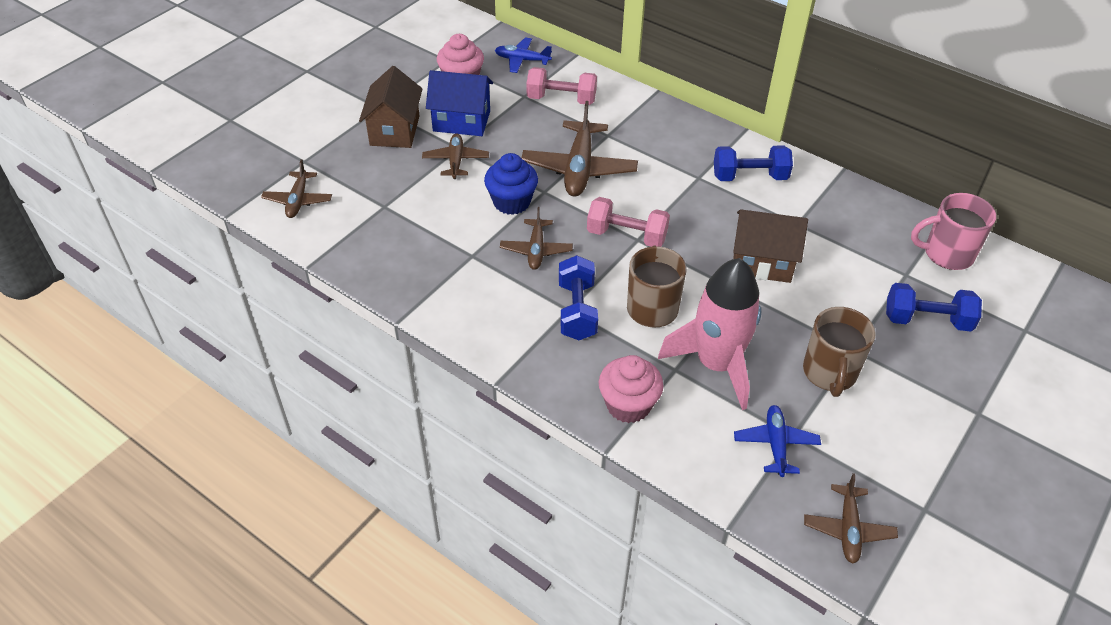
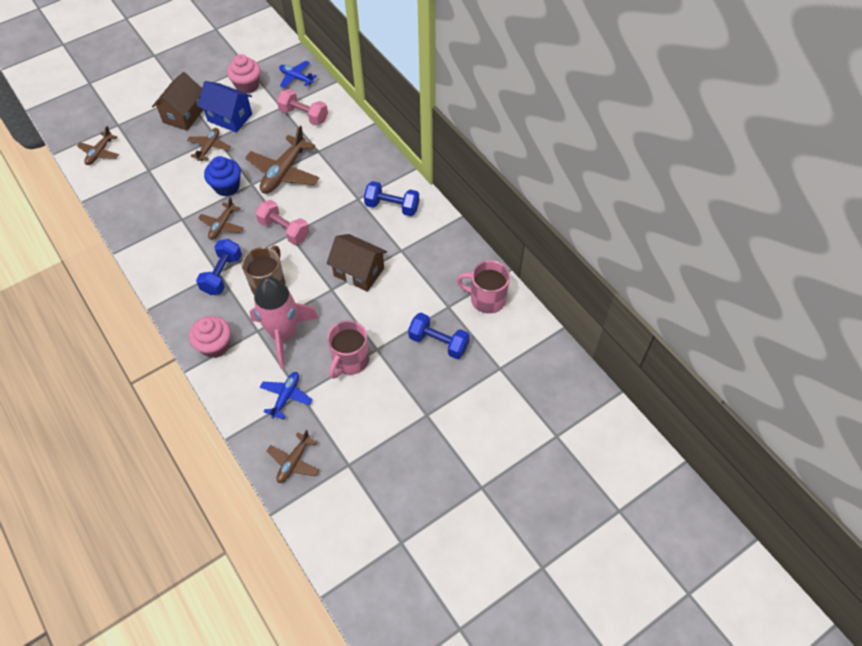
camera: 20 degrees right, 10 degrees up
(829, 373) = (350, 360): brown mug -> pink mug

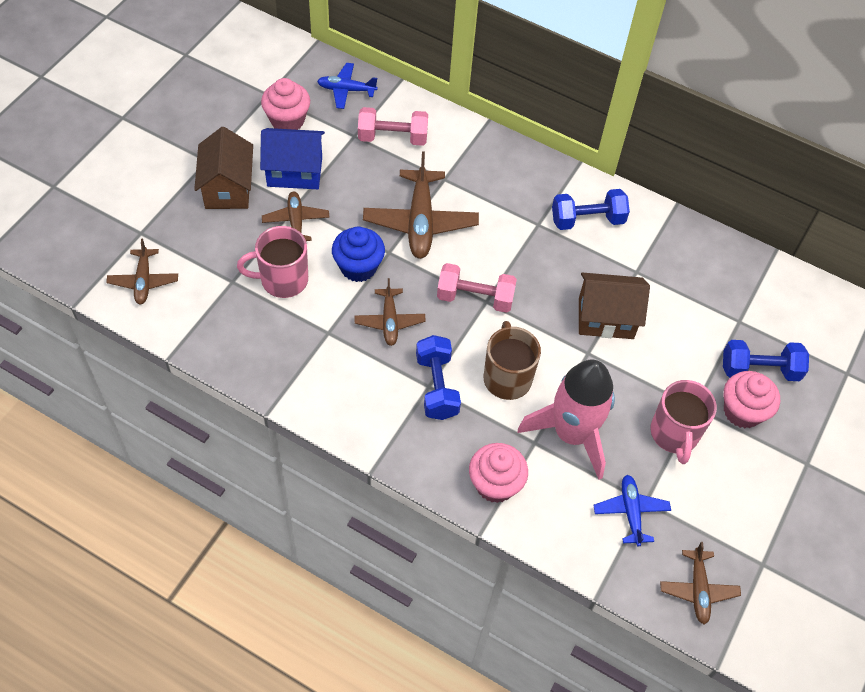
camera: 30 degrees left, 0 degrees up
(407, 364) = (742, 411): none -> pink cupcake
(486, 299) = (775, 295): pink mug -> pink mug (282, 280)

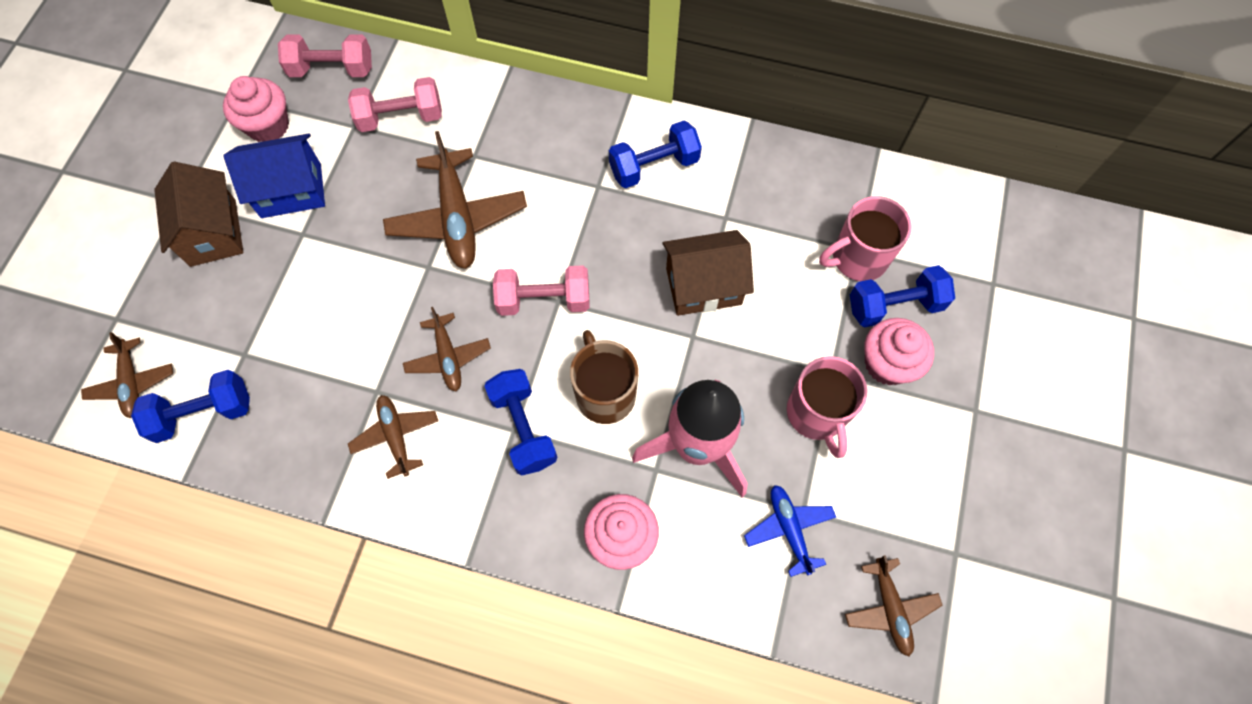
camera: 10 degrees left, 10 degrees up
(192, 315) = (203, 413): none -> blue dumbbell
(282, 280) = (306, 336): pink mug -> pink mug (857, 258)
(296, 222) = (306, 255): brown plane -> brown plane (396, 436)
(346, 90) = (332, 69): blue plane -> pink dumbbell
(358, 267) = (395, 296): blue cupcake -> none

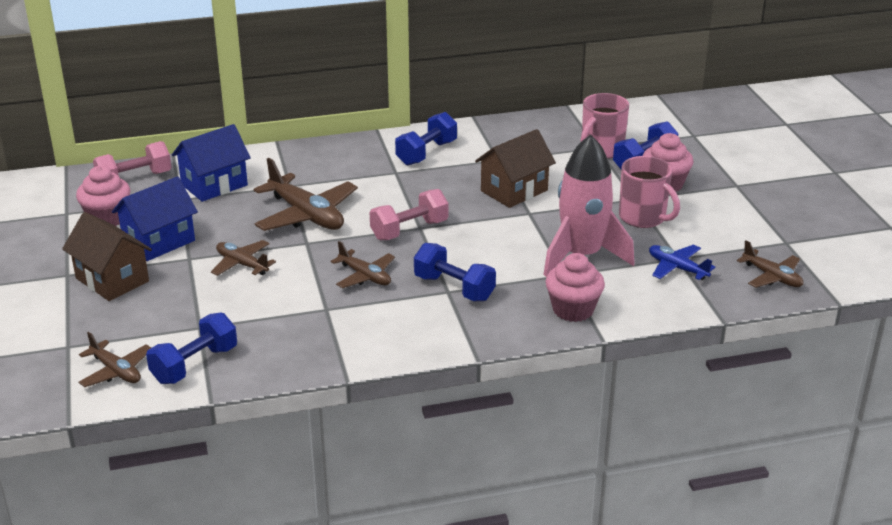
camera: 30 degrees left, 35 degrees down
(396, 436) = (363, 323): brown plane -> brown plane (242, 264)
(401, 117) = (214, 185): pink dumbbell -> blue house
(605, 393) = (495, 255): brown mug -> none

